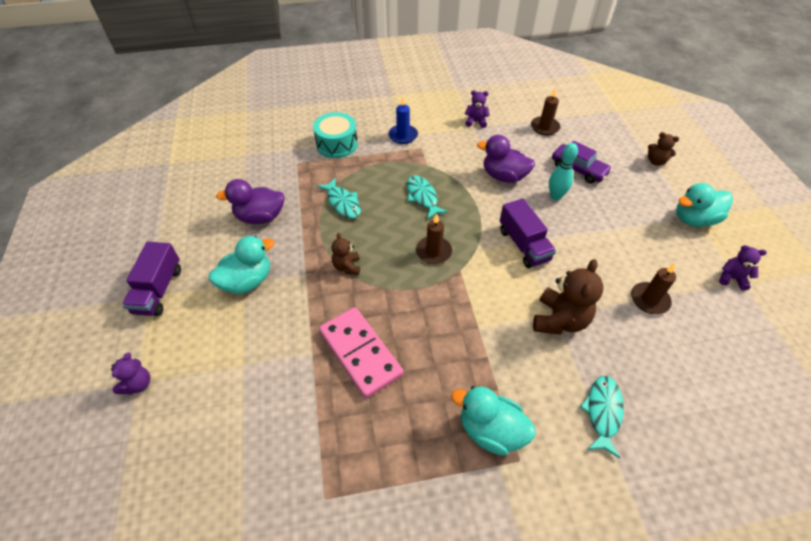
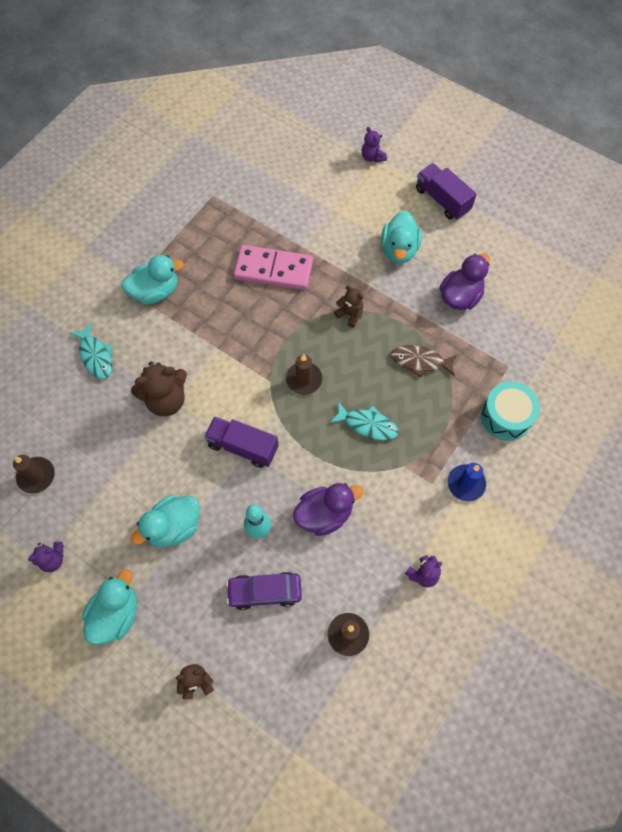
camera: 135 degrees right, 15 degrees up
(343, 203) = (420, 361): turquoise fish -> brown fish
(559, 320) = (166, 400): brown teddy bear -> brown teddy bear turned 90 degrees counterclockwise
(617, 236) = (173, 527): none -> turquoise duck
(649, 300) = (110, 475): brown candle -> brown candle (36, 476)

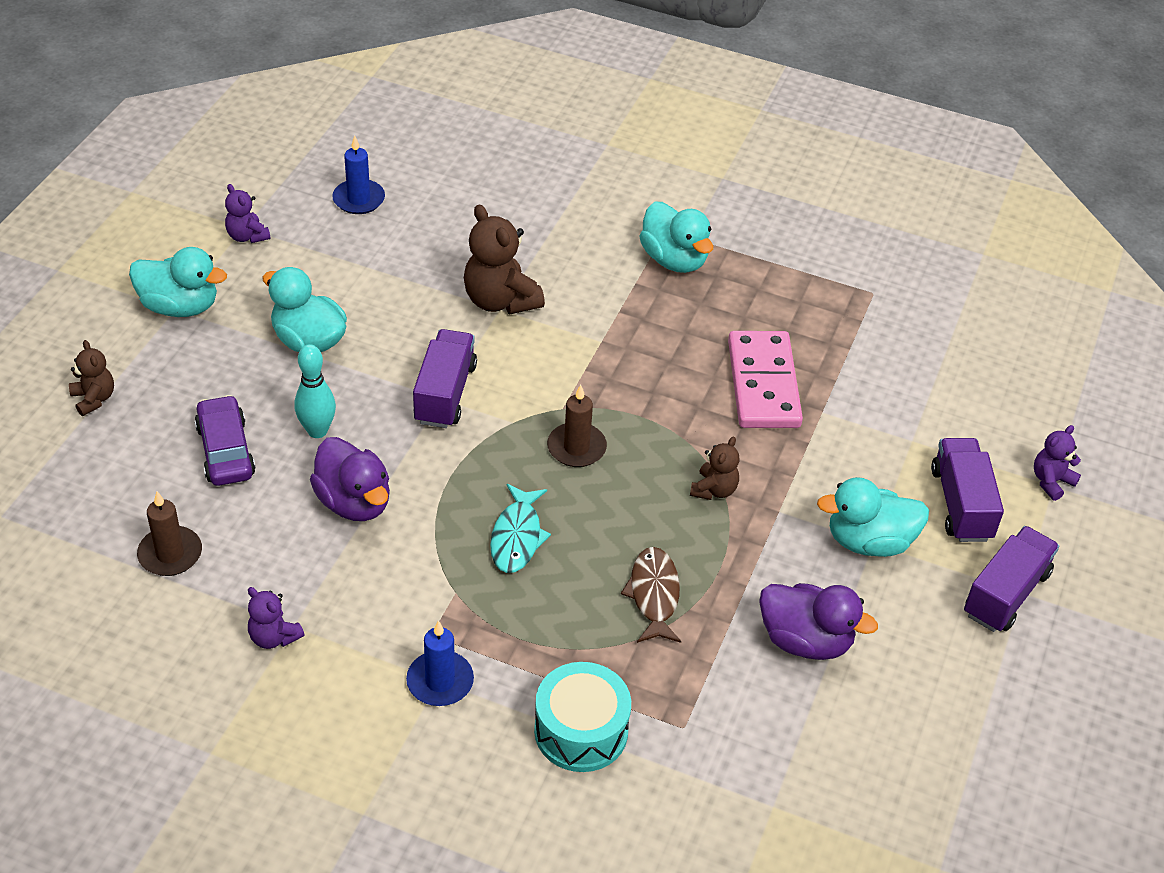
camera: 75 degrees right, 20 degrees down
(36, 476) = (359, 199): brown candle -> blue candle
(96, 356) = (549, 219): turquoise fish -> none
(381, 201) = (961, 504): none -> purple truck

